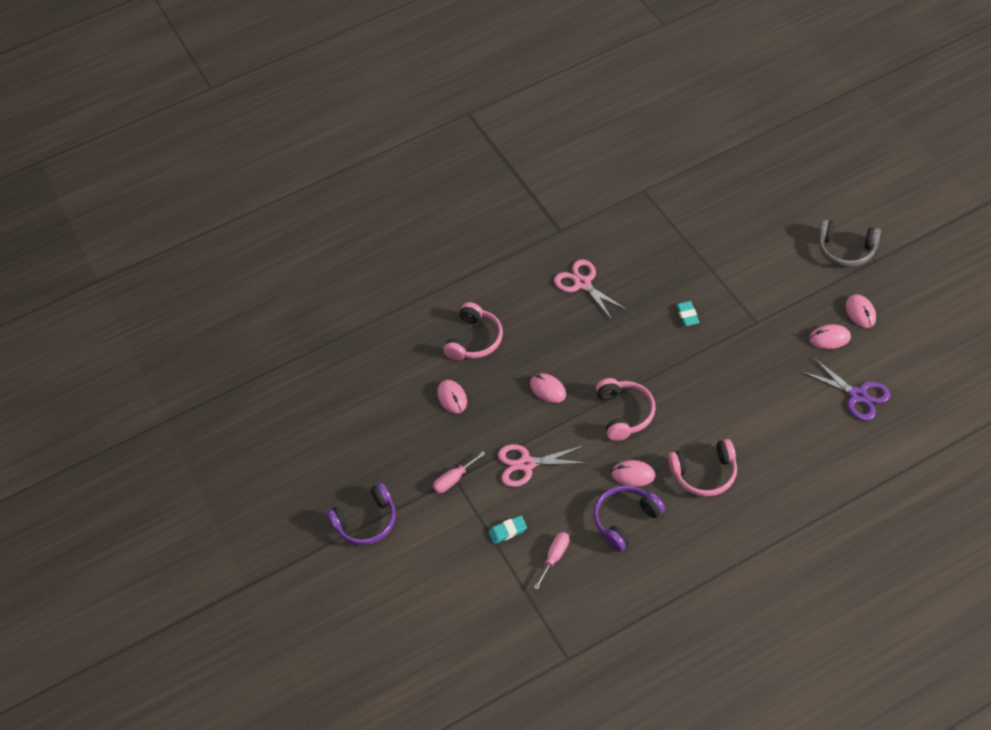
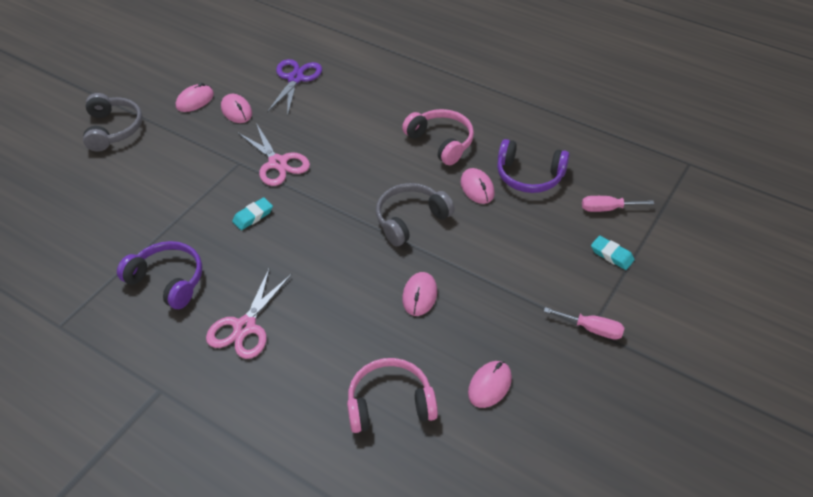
camera: 125 degrees left, 5 degrees down
(366, 522) = (710, 388): purple headphones -> purple headphones (168, 280)
(526, 464) = (526, 273): pink scissors -> pink scissors (277, 163)
(624, 413) = (411, 220): pink headphones -> grey headphones

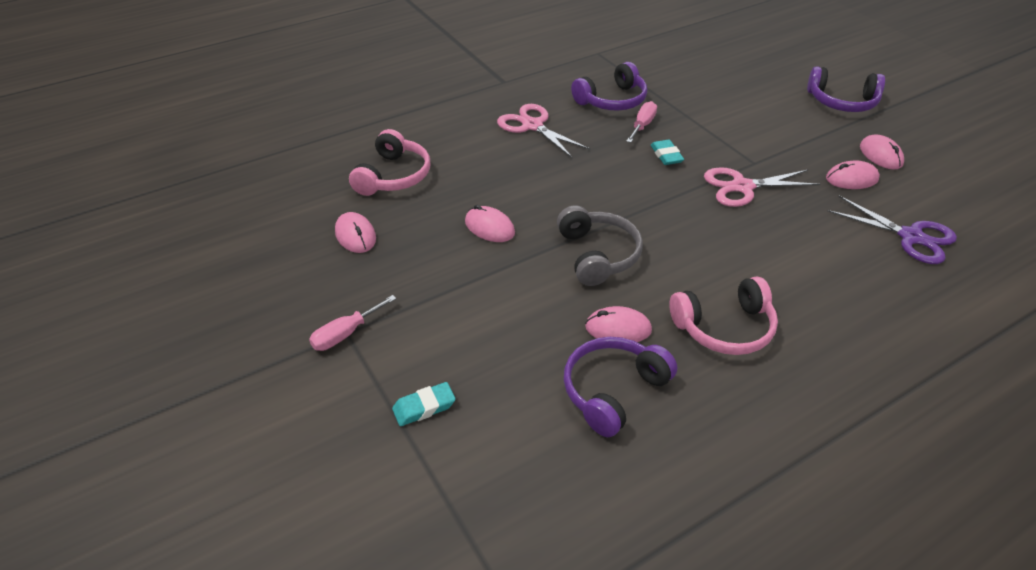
camera: 115 degrees right, 5 degrees down
(113, 129) = (842, 102): grey headphones -> purple headphones
(607, 209) = (501, 447): pink screwdriver -> pink screwdriver (642, 125)

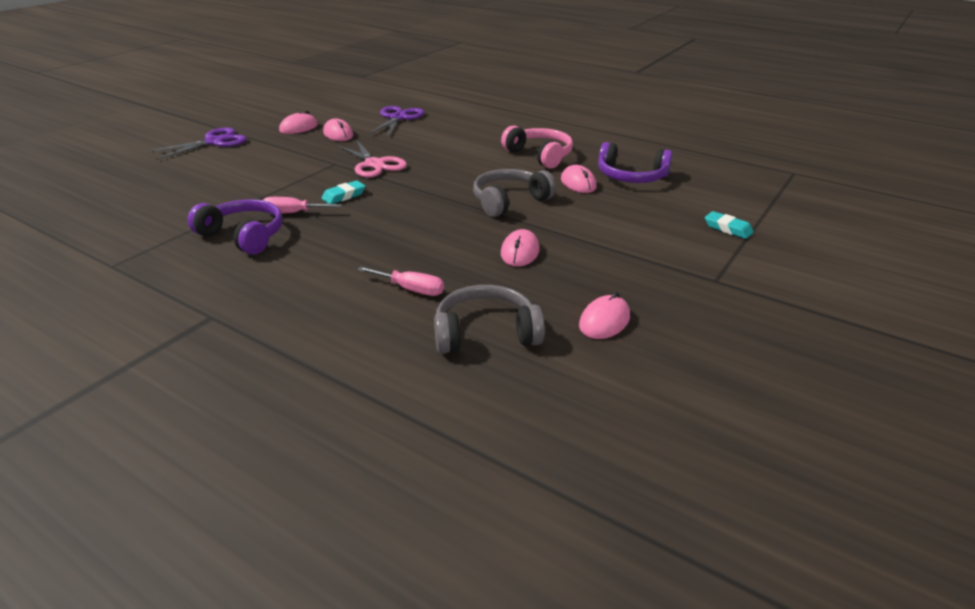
camera: 115 degrees left, 10 degrees down
(345, 334) = (717, 280): pink screwdriver -> pink screwdriver (411, 289)
(393, 176) = (485, 333): pink headphones -> grey headphones
(532, 126) = (322, 270): pink scissors -> none
(842, 102) = (214, 142): purple headphones -> purple scissors

